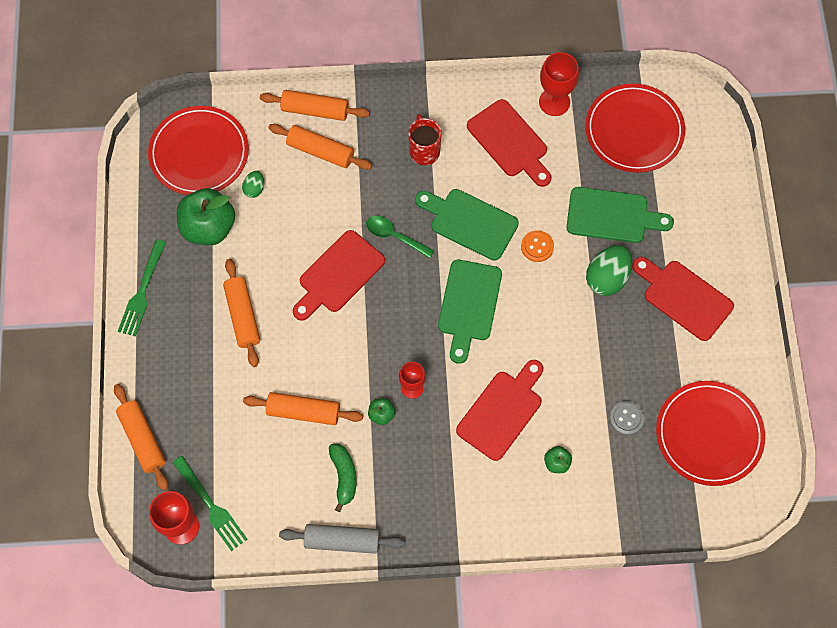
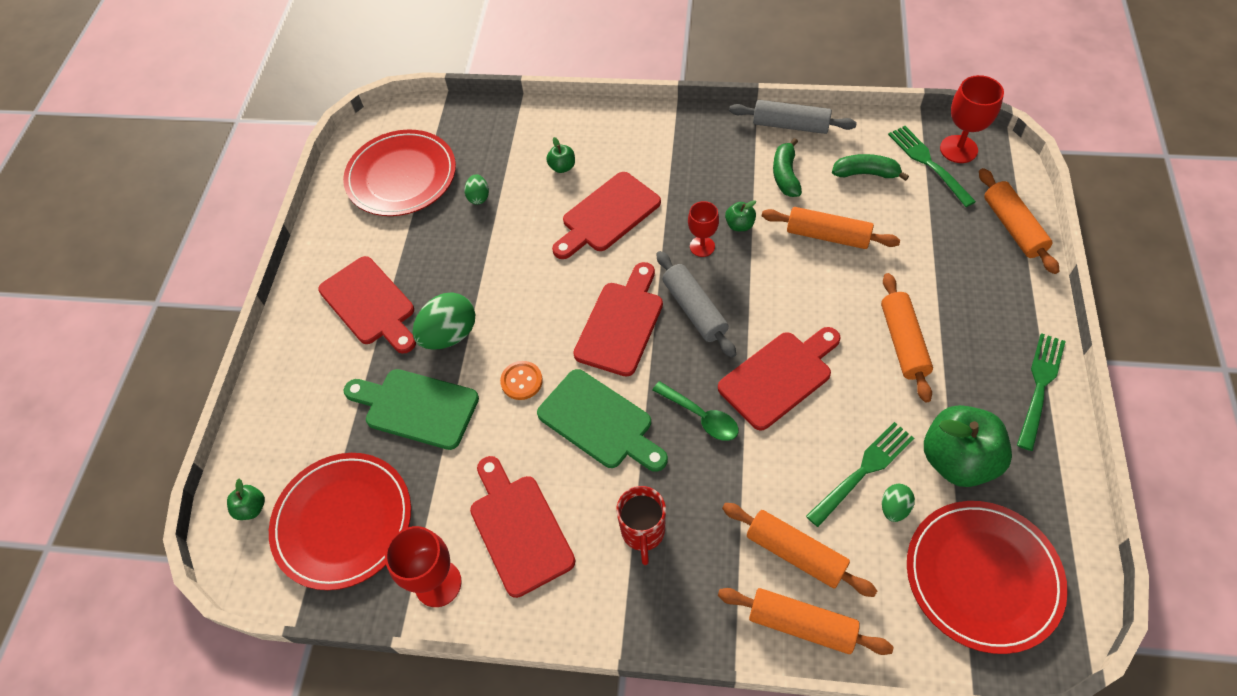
camera: 165 degrees left, 10 degrees down
(269, 487) = (866, 173): none -> green banana
(275, 210) = (862, 472): none -> green fork
(411, 325) = (694, 310): none -> grey rolling pin
(468, 305) = (621, 323): green cutting board -> red cutting board
(626, 418) = (479, 197): grey button -> green egg
(703, 130) = (252, 508): none -> green apple

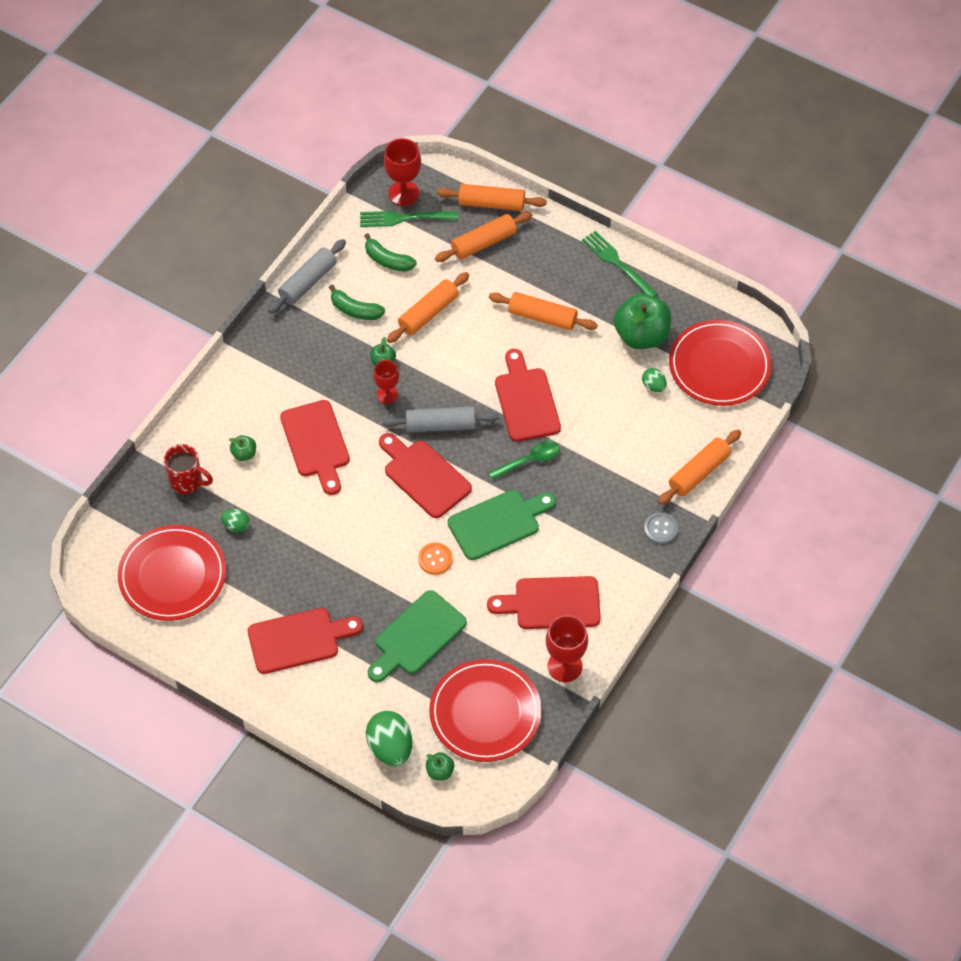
camera: 70 degrees left, 0 degrees up
(449, 335) = (364, 593): green egg -> green egg (390, 747)
(643, 532) = (594, 531): red mug -> red mug (187, 482)
(688, 613) = (660, 529): none -> grey button
(795, 553) = (653, 453): orange rolling pin -> orange rolling pin (483, 243)
(862, 472) = (621, 390): green fork -> none
(866, 173) = (387, 260): green banana -> green banana turned 90 degrees counterclockwise

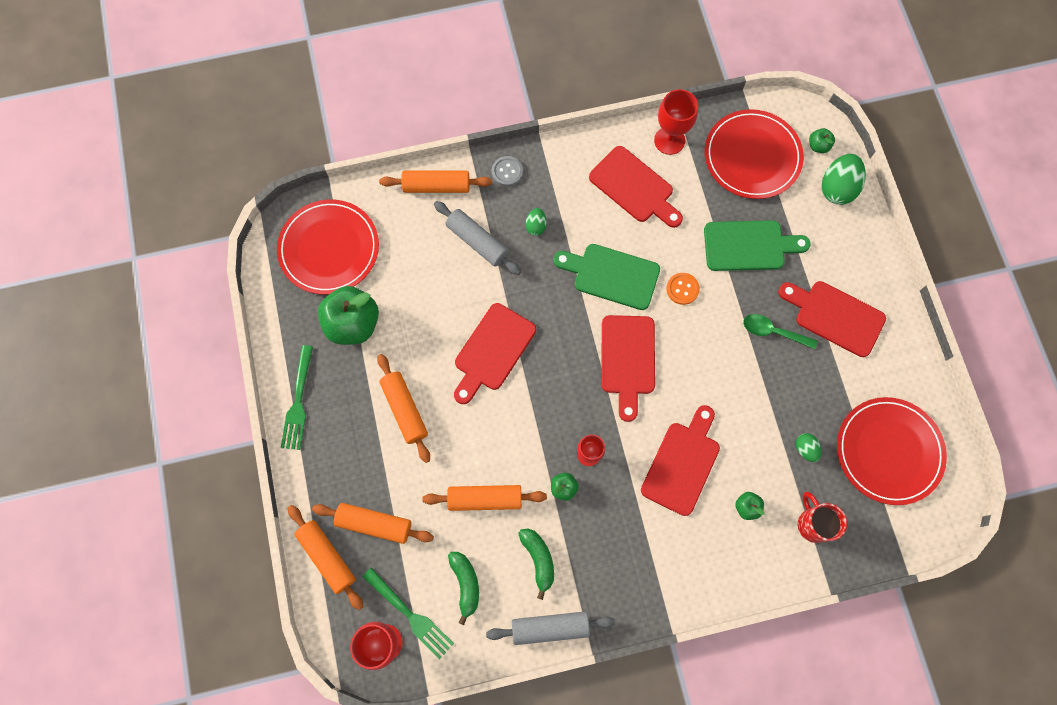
camera: 135 degrees left, 15 degrees up
(440, 425) = (575, 390): grey rolling pin -> grey rolling pin (477, 241)
(529, 460) = (540, 301): green spoon -> green spoon (773, 332)
(653, 386) = (391, 276): green egg -> green egg (536, 226)

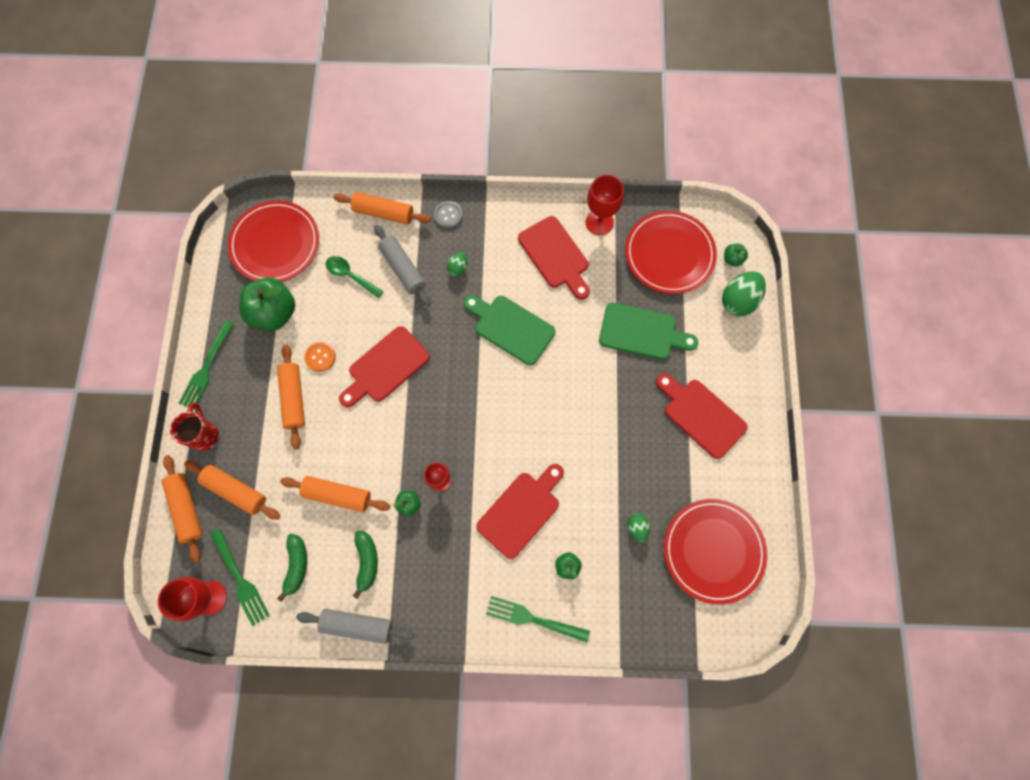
camera: 15 degrees right, 0 degrees up
(627, 360) = (501, 406): red cutting board -> none
(682, 289) = (570, 355): orange button -> orange button (320, 357)
(729, 570) = (534, 619): none -> green fork
(773, 332) = (640, 414): green spoon -> green spoon (350, 276)
(812, 523) = (622, 598): red mug -> red mug (204, 434)

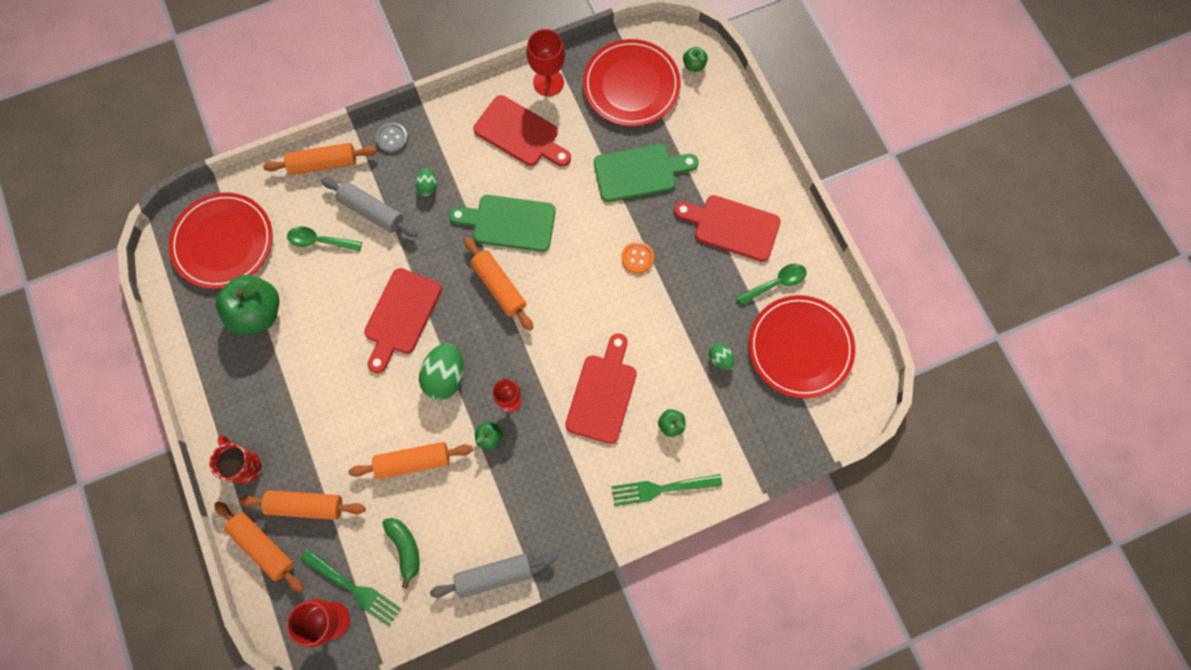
camera: 25 degrees left, 0 degrees up
(206, 367) = (212, 398): green fork -> none
(294, 398) = (321, 388): orange rolling pin -> orange rolling pin (499, 286)
(320, 357) = (328, 335): orange button -> orange button (637, 258)
(367, 562) = (474, 511): green banana -> none
(718, 483) = (776, 283): none -> green spoon
(738, 301) = (717, 103): green egg -> green egg (445, 377)

